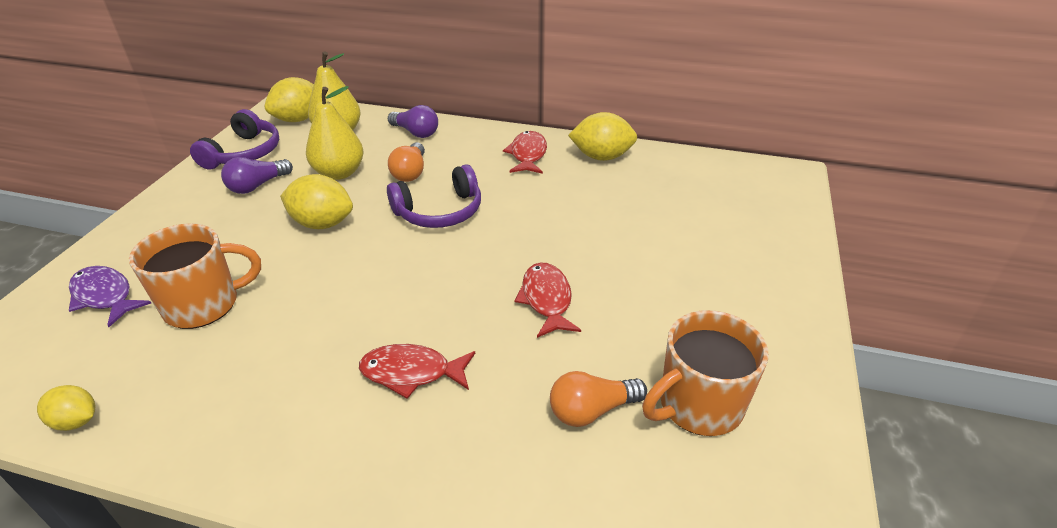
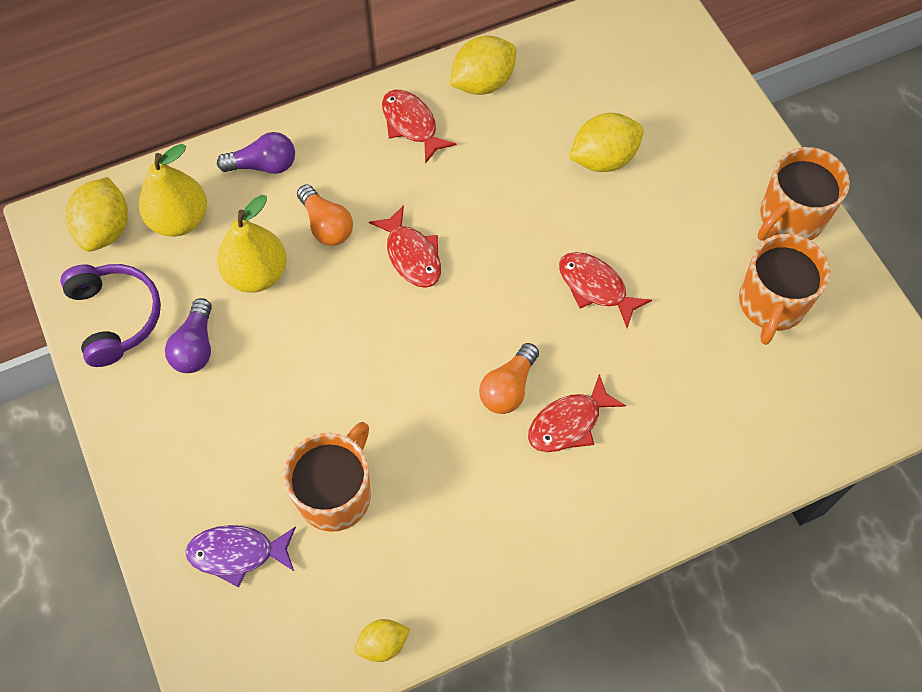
camera: 40 degrees left, 25 degrees up
(322, 223) = (323, 344): yellow lemon -> yellow lemon (603, 159)
(440, 212) = (412, 255): purple headphones -> red fish
(591, 410) = (712, 359): orange light bulb -> orange light bulb (508, 388)
(784, 352) = (790, 218): none -> orange mug

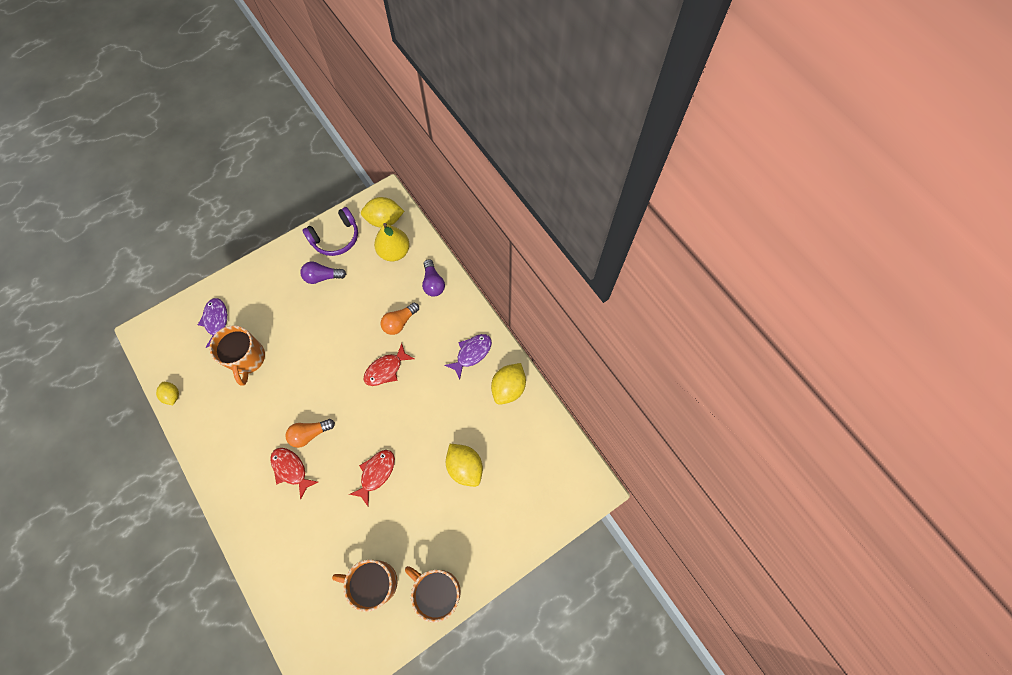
camera: 80 degrees right, 5 degrees up
(256, 274) = (366, 295): yellow pear -> none
(336, 494) = (247, 359): orange mug -> orange mug turned 60 degrees clockwise
(411, 125) = (472, 353): red fish -> purple fish
(482, 83) = (508, 388): yellow lemon -> yellow lemon turned 75 degrees clockwise
(508, 388) = (310, 434): orange light bulb -> orange light bulb turned 45 degrees counterclockwise

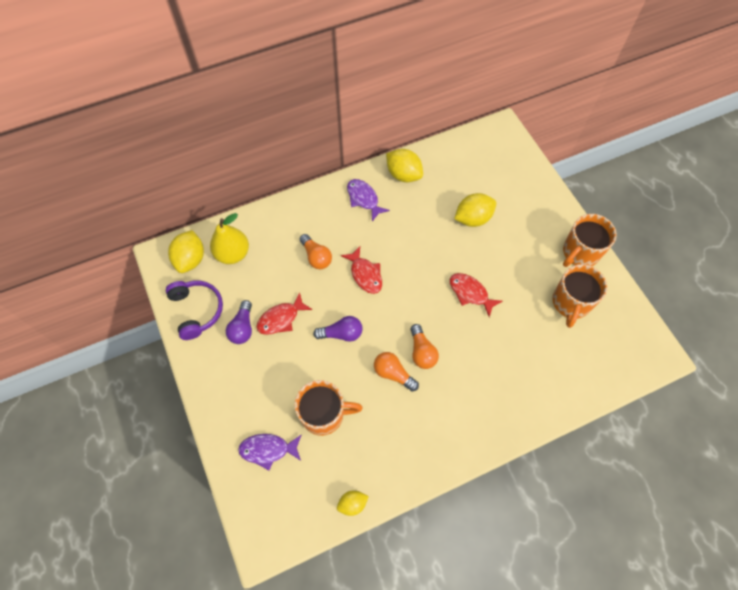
camera: 80 degrees left, 5 degrees down
(287, 411) = (393, 373): none -> orange light bulb
(291, 469) = (457, 373): red fish -> red fish (281, 319)
(433, 283) = (280, 222): purple light bulb -> purple light bulb (341, 333)

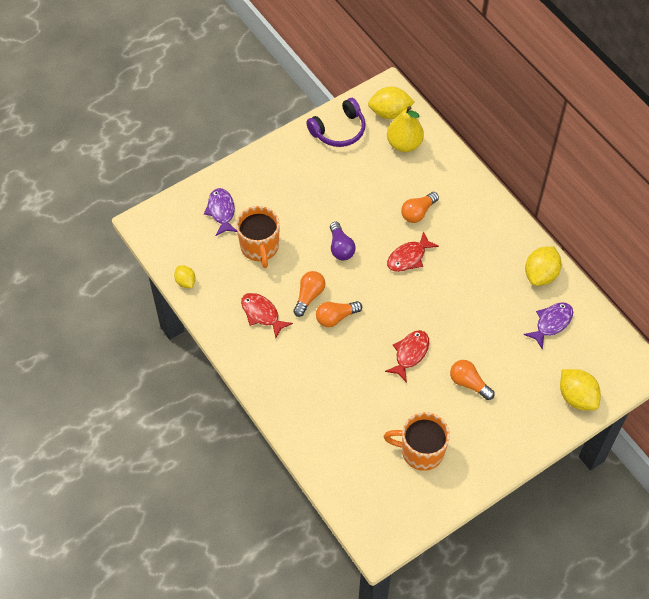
camera: 80 degrees right, 5 degrees down
(242, 328) = (329, 168): purple light bulb -> none
(281, 319) = (345, 196): red fish -> red fish (262, 314)
(364, 199) = (498, 242): purple fish -> purple fish (551, 323)
(473, 218) = (502, 348): yellow lemon -> yellow lemon (576, 397)
(505, 251) = (469, 383): none -> orange light bulb
(580, 253) = (486, 459): orange mug -> none

